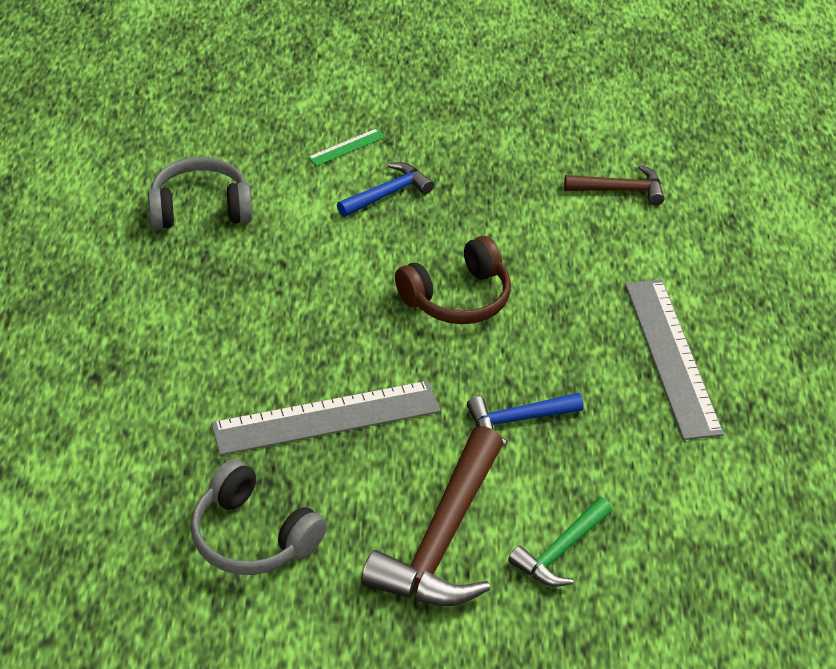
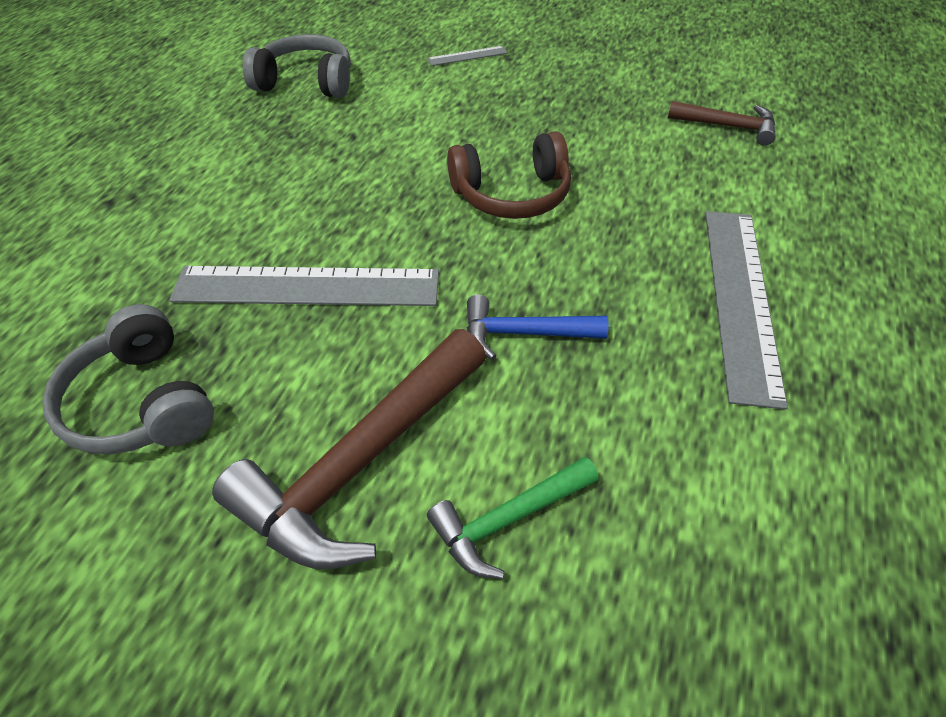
camera: 20 degrees right, 5 degrees up
(346, 147) = (467, 56): green ruler -> grey ruler
(388, 194) = (486, 96): blue hammer -> none

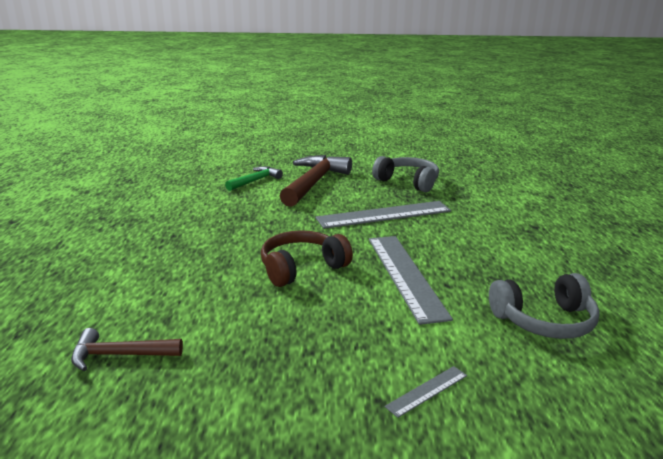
camera: 160 degrees right, 25 degrees down
(523, 333) = (267, 216): blue hammer -> none
(740, 299) = (151, 243): grey ruler -> grey ruler (405, 275)

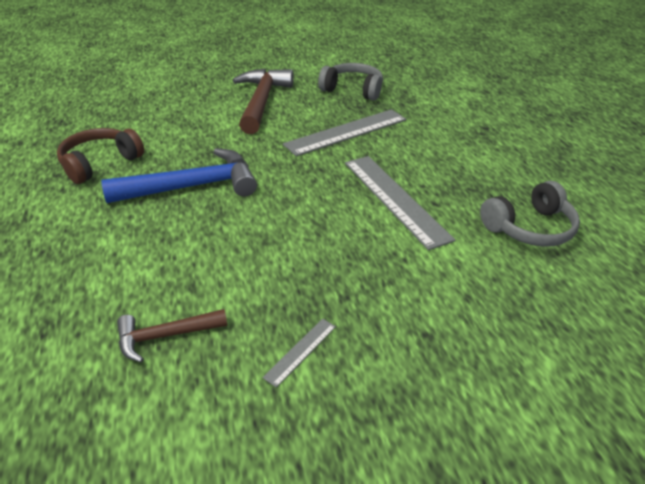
camera: 15 degrees left, 15 degrees up
(213, 241) = (193, 186): none -> blue hammer
(255, 181) = (200, 106): green hammer -> none
(301, 268) = (296, 205): brown headphones -> brown headphones (100, 163)
(427, 391) = (462, 317): grey ruler -> grey ruler (300, 351)

